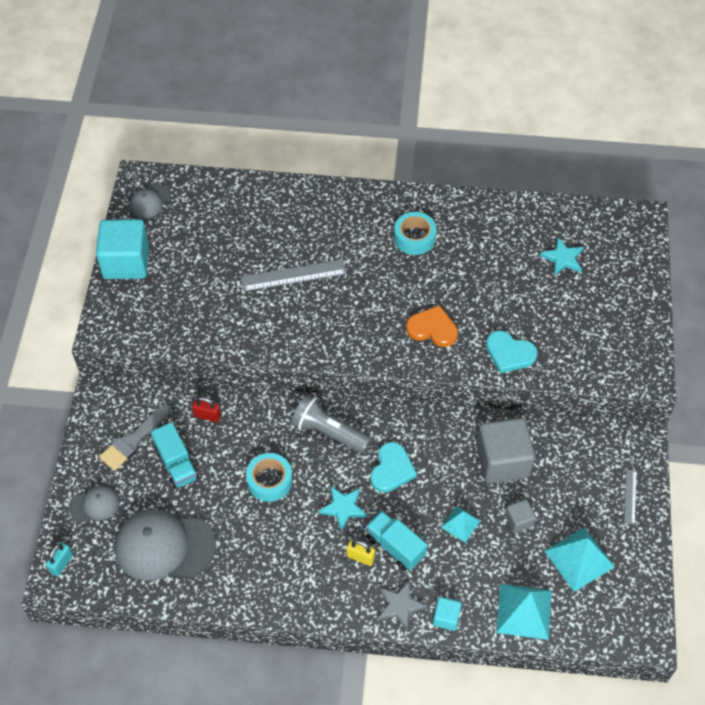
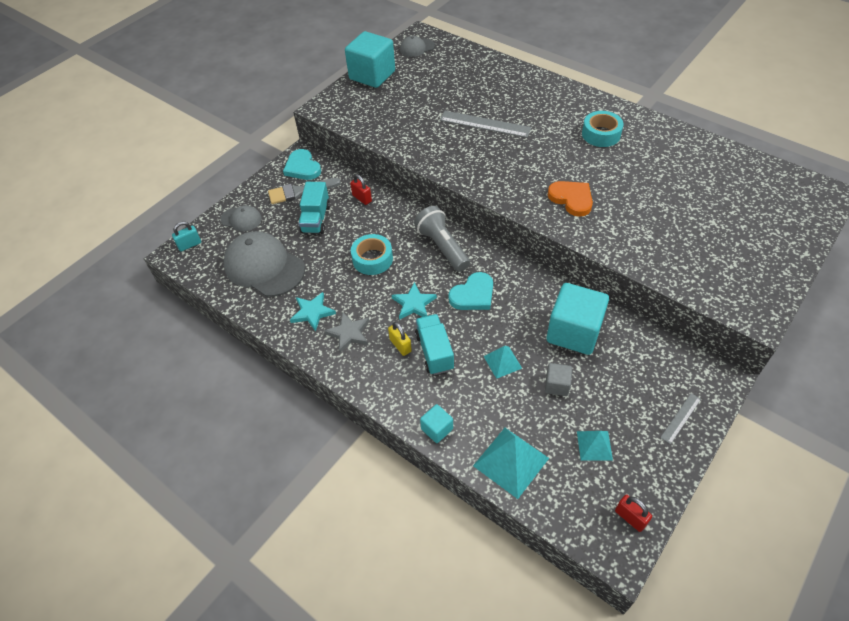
camera: 35 degrees right, 5 degrees down
(400, 606) = (404, 398): grey star -> grey star (349, 333)
(502, 461) = (573, 332): grey cube -> turquoise cube
(509, 353) = (628, 243): turquoise heart -> turquoise heart (302, 167)
(562, 258) = (727, 194): turquoise star -> turquoise star (312, 312)
(579, 559) = (594, 445): turquoise pyramid -> turquoise pyramid, size x0.58
(639, 604) = (630, 517): none -> red padlock

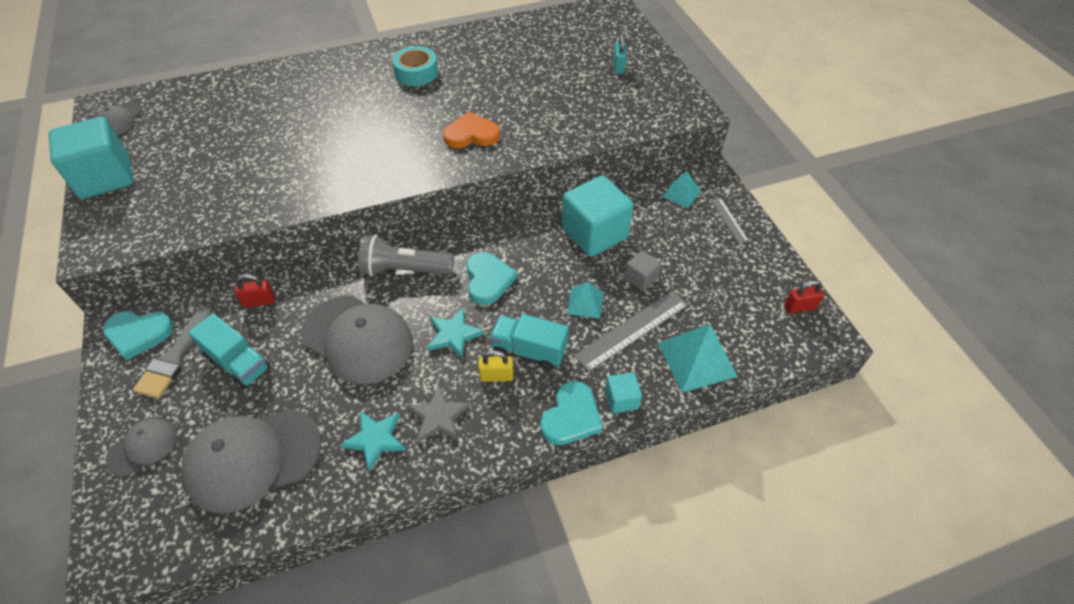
camera: 60 degrees left, 0 degrees up
(189, 245) = (113, 538): turquoise padlock -> turquoise padlock (618, 67)
(372, 259) = (358, 339): turquoise tape -> grey cap
(401, 405) = (571, 416): none -> turquoise heart
(485, 124) = (305, 134): grey ruler -> grey ruler (632, 330)
(594, 445) = (718, 289): turquoise pyramid -> turquoise pyramid (681, 194)

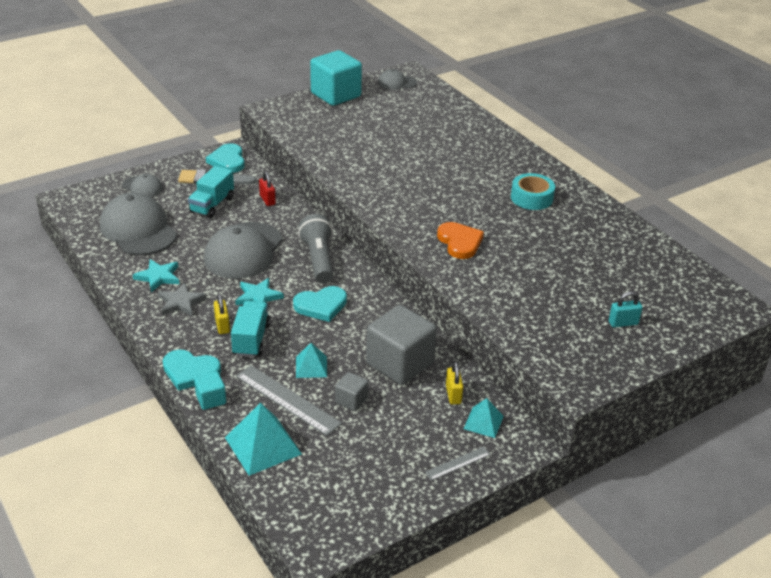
camera: 75 degrees right, 15 degrees down
(594, 233) = (400, 363): turquoise cube -> grey cube
(644, 205) = (453, 394): none -> yellow padlock
(799, 307) = (347, 524): red padlock -> none

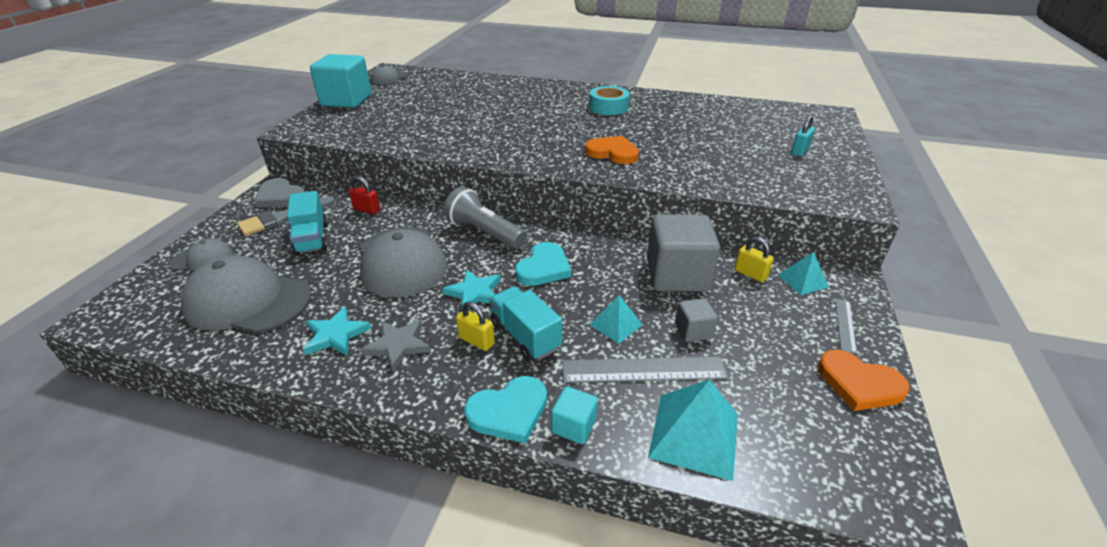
camera: 40 degrees left, 0 degrees up
(228, 161) = (280, 196): turquoise heart -> grey heart
(400, 493) = (859, 384): none -> orange heart

